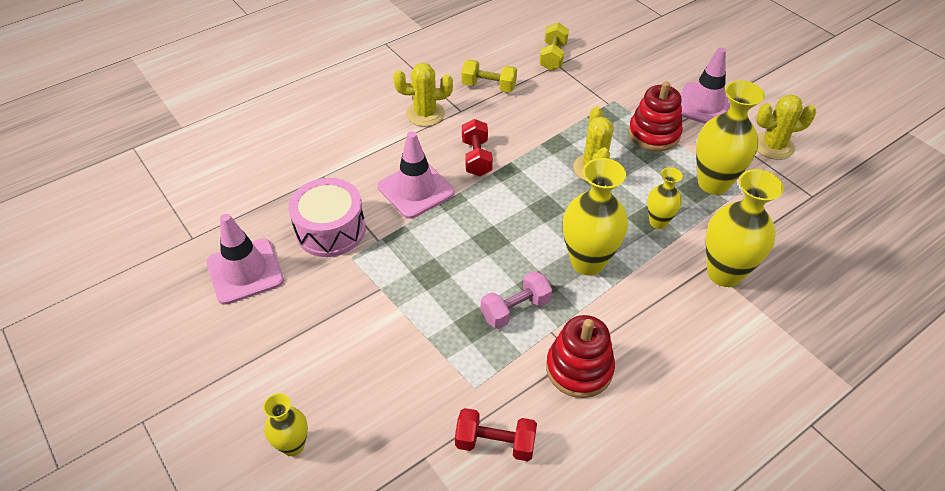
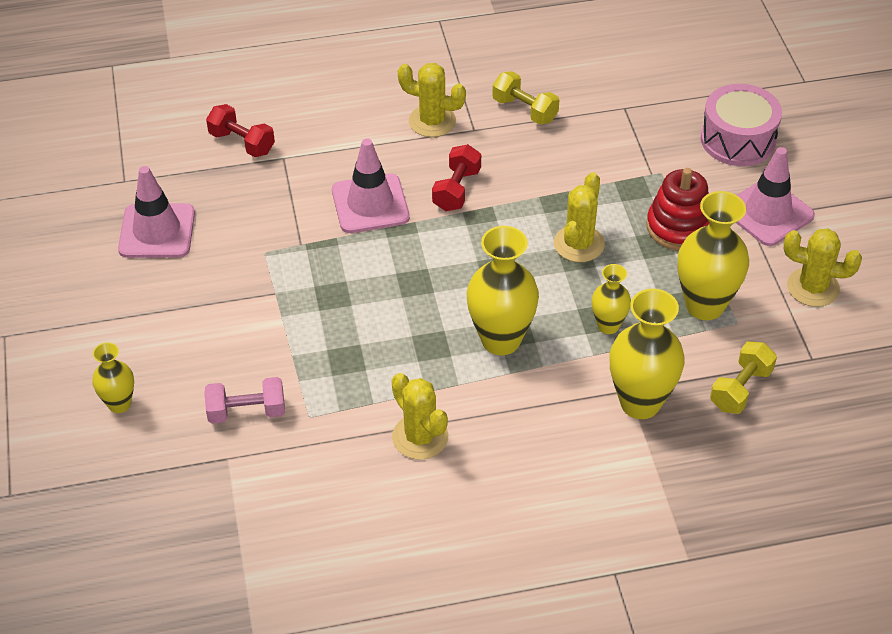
camera: 25 degrees right, 0 degrees up
(330, 230) = (260, 217): pink drum -> pink drum (738, 140)
(495, 443) = (297, 470): red dumbbell -> red dumbbell (242, 143)
(515, 309) = (394, 360): pink dumbbell -> pink dumbbell (247, 412)
(553, 57) = (626, 96): yellow dumbbell -> yellow dumbbell (740, 389)
(579, 368) = (420, 437): red stacking toy -> yellow cactus

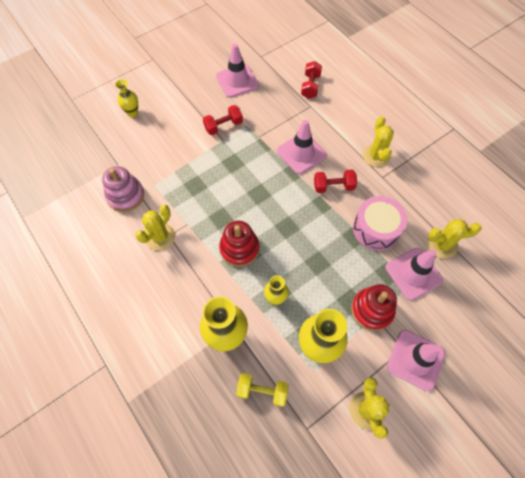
camera: 65 degrees right, 15 degrees up
(245, 282) = (223, 126): none -> red dumbbell
(247, 412) = (147, 160): pink dumbbell -> none
(306, 464) = (125, 196): none -> pink stacking toy
(501, 340) = (239, 248): yellow vase -> red stacking toy
(525, 110) = (414, 195): yellow dumbbell -> none
(579, 244) = (328, 260): yellow cactus -> yellow cactus (442, 245)
(647, 163) = (413, 273): none -> pink traffic cone
(738, 140) = (467, 319): pink drum -> pink drum (376, 229)

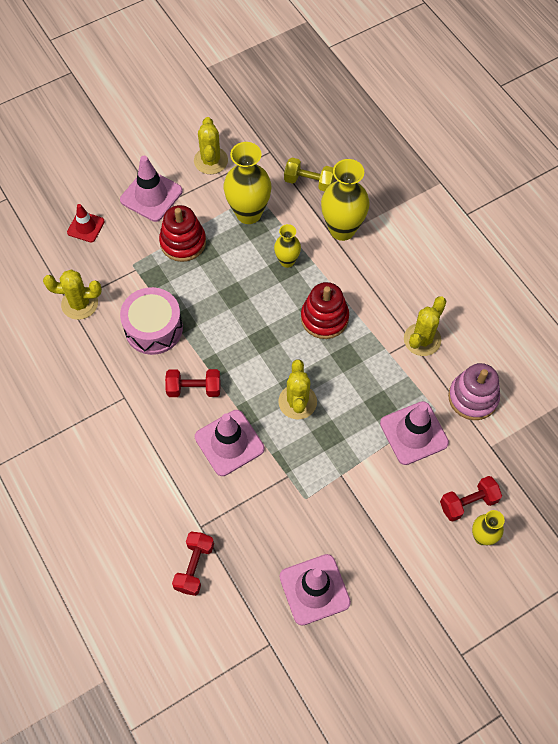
camera: 175 degrees left, 0 degrees up
(223, 126) = (339, 499): red dumbbell -> red dumbbell (468, 503)
(376, 156) = (124, 430): yellow cactus -> yellow cactus (297, 402)
(413, 273) = (125, 275): pink traffic cone -> pink traffic cone (414, 433)
(465, 318) = (86, 227): none -> red traffic cone

